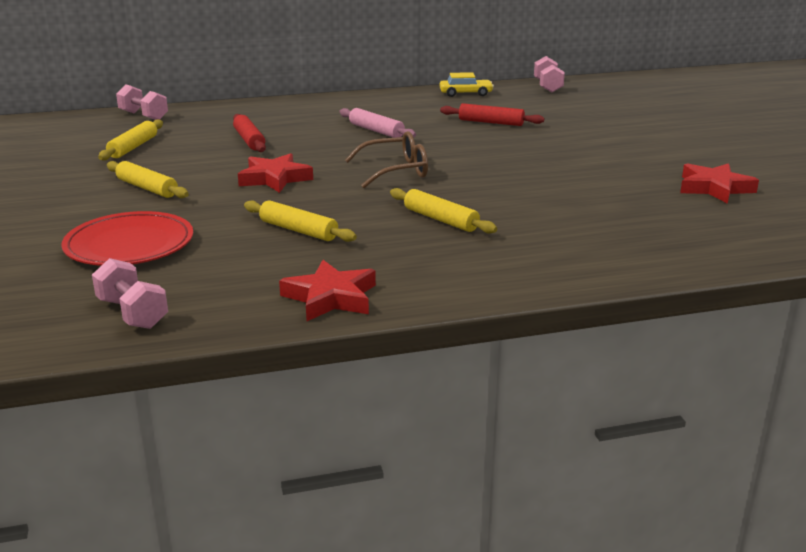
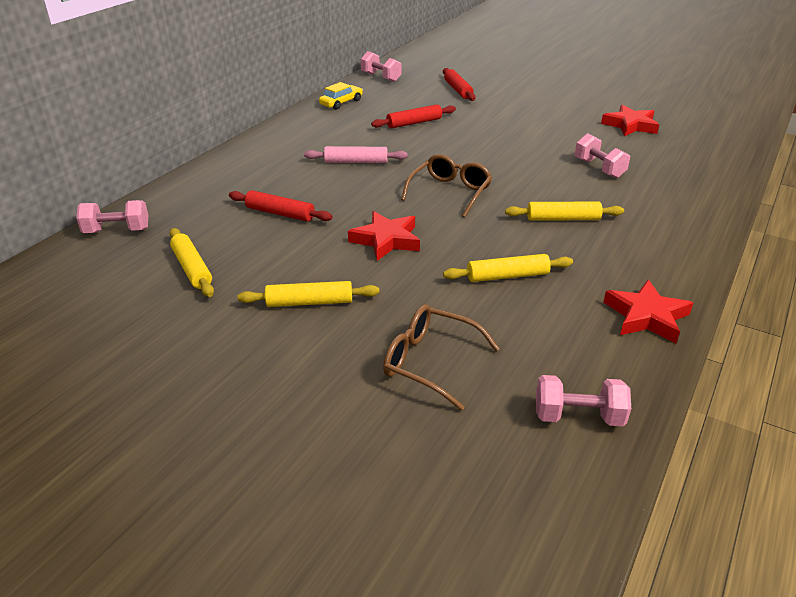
camera: 45 degrees left, 10 degrees up
(129, 245) = (429, 362): red plate -> brown glasses
(577, 204) = (599, 168): none -> pink dumbbell
(598, 113) = (458, 90): none -> red rolling pin

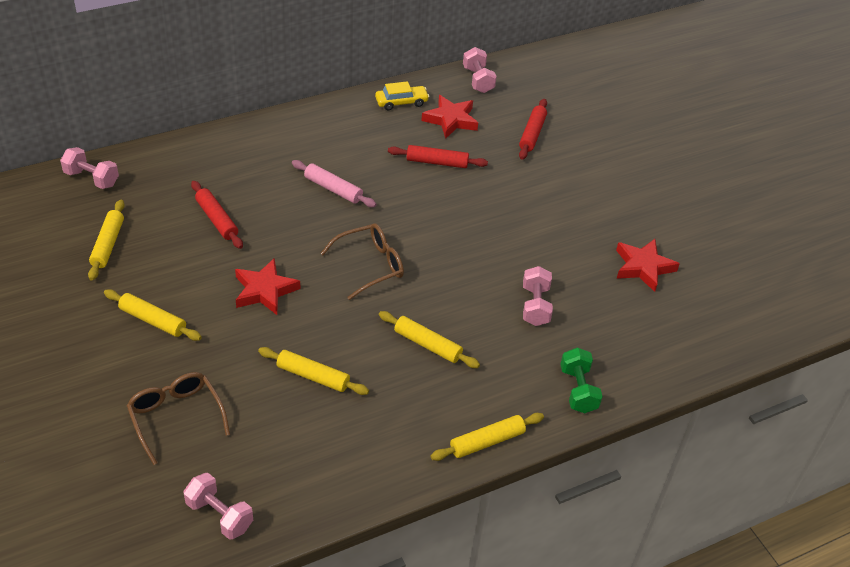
camera: 30 degrees right, 10 degrees up
(646, 316) = (368, 472): red star -> red star (450, 120)
(694, 254) = (487, 441): none -> yellow rolling pin
(699, 199) = (578, 390): none -> green dumbbell

